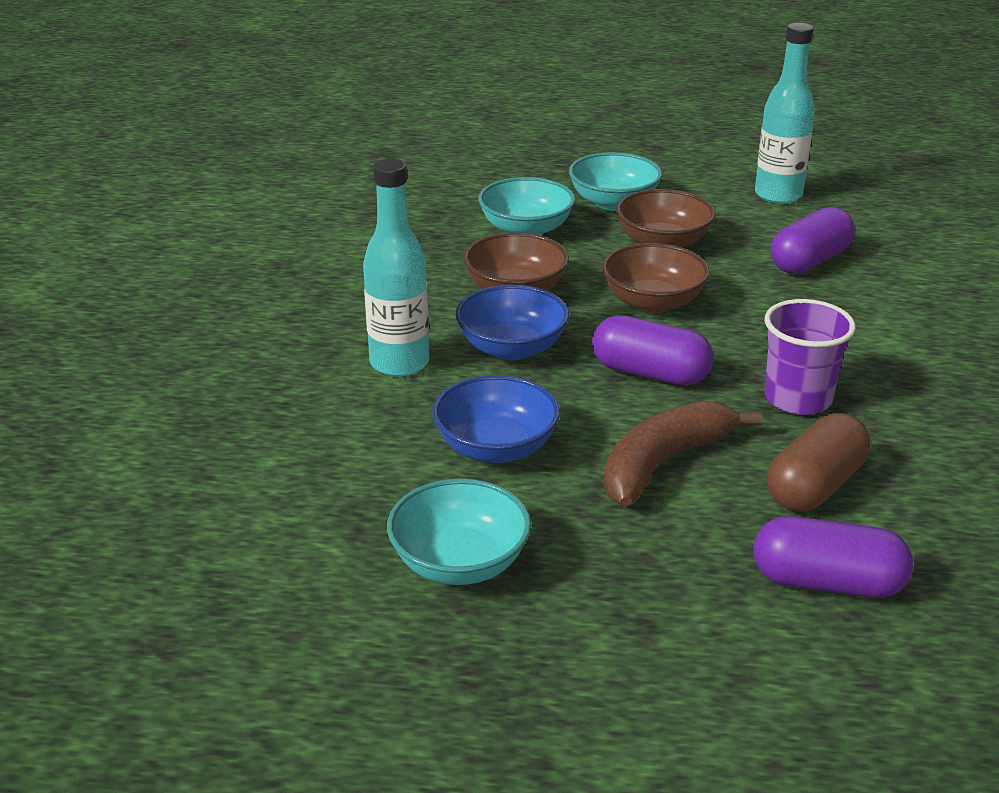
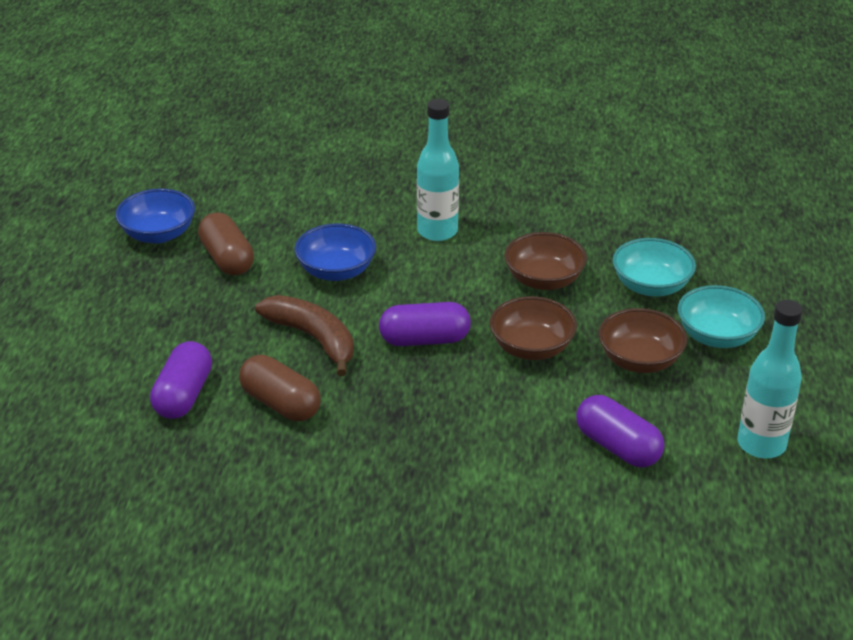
camera: 90 degrees right, 5 degrees up
(459, 563) = (227, 259): turquoise bowl -> brown capsule
(512, 348) = (458, 278): blue bowl -> blue bowl (158, 234)
(650, 373) = (424, 340): purple capsule -> purple capsule turned 60 degrees clockwise
(798, 399) = (388, 409): purple cup -> none

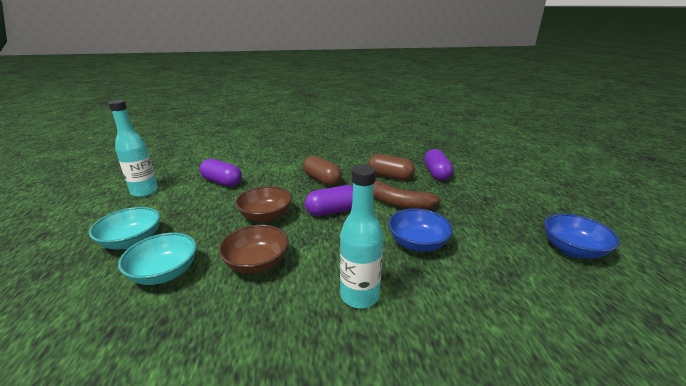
camera: 165 degrees right, 10 degrees down
(227, 259) = (500, 239): brown capsule -> brown capsule (322, 180)
(639, 360) = (196, 219): brown bowl -> none

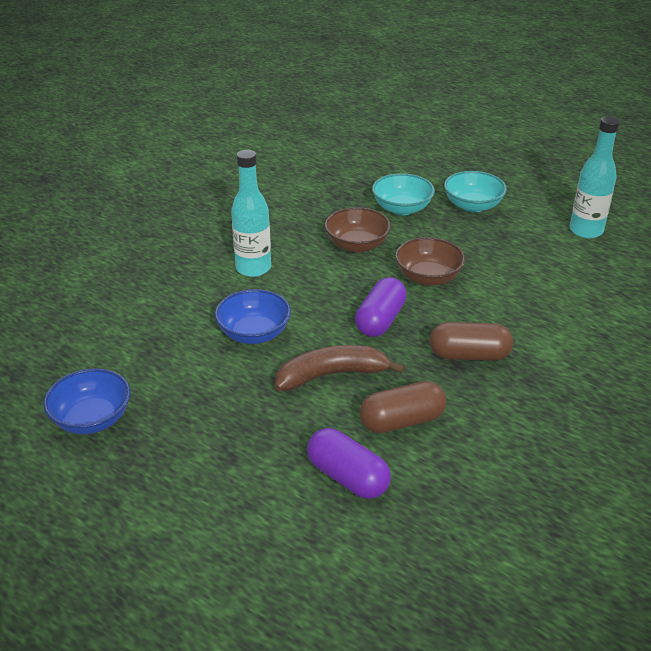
camera: 135 degrees right, 10 degrees up
(222, 182) = (556, 282): purple capsule -> none

